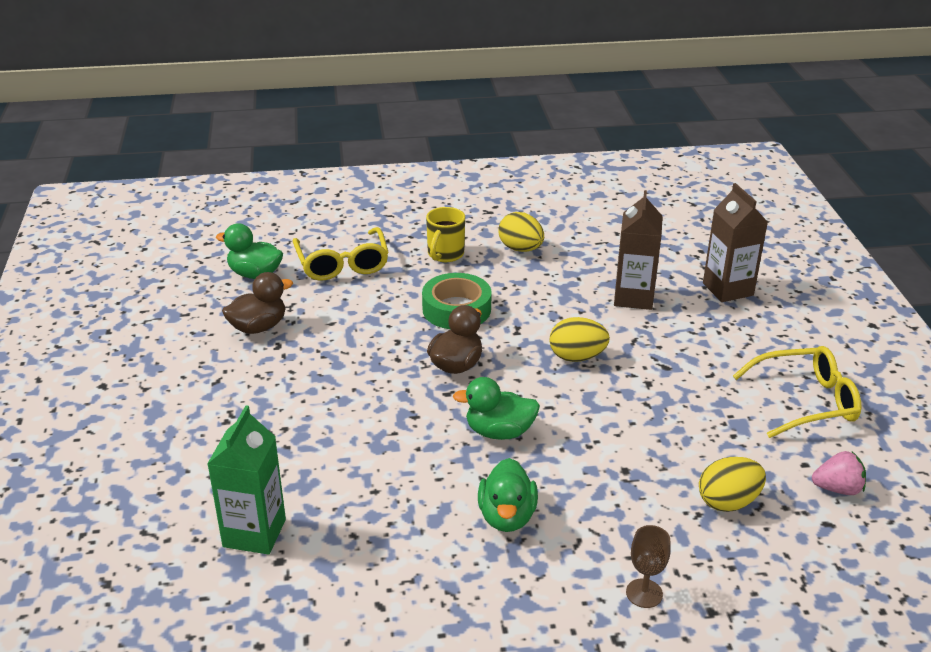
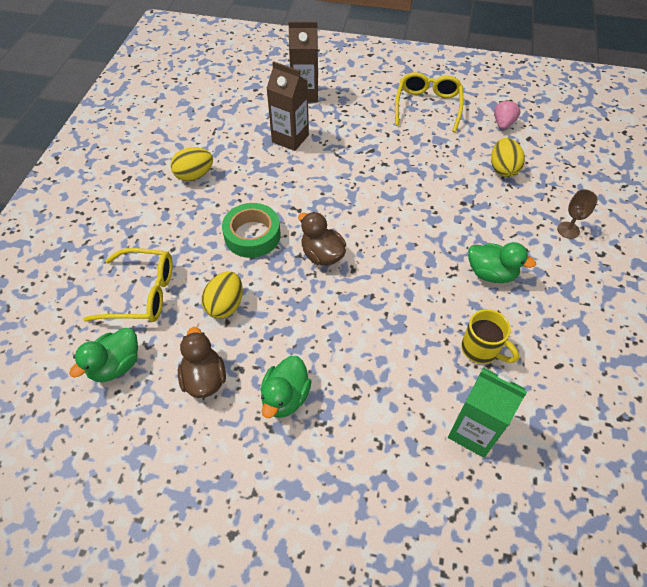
camera: 70 degrees left, 20 degrees up
(445, 255) = (173, 221): yellow mug -> yellow mug (481, 349)
(499, 432) = (406, 253): green duck -> green duck (285, 397)
(577, 357) = (342, 188): yellow egg -> yellow egg (225, 305)

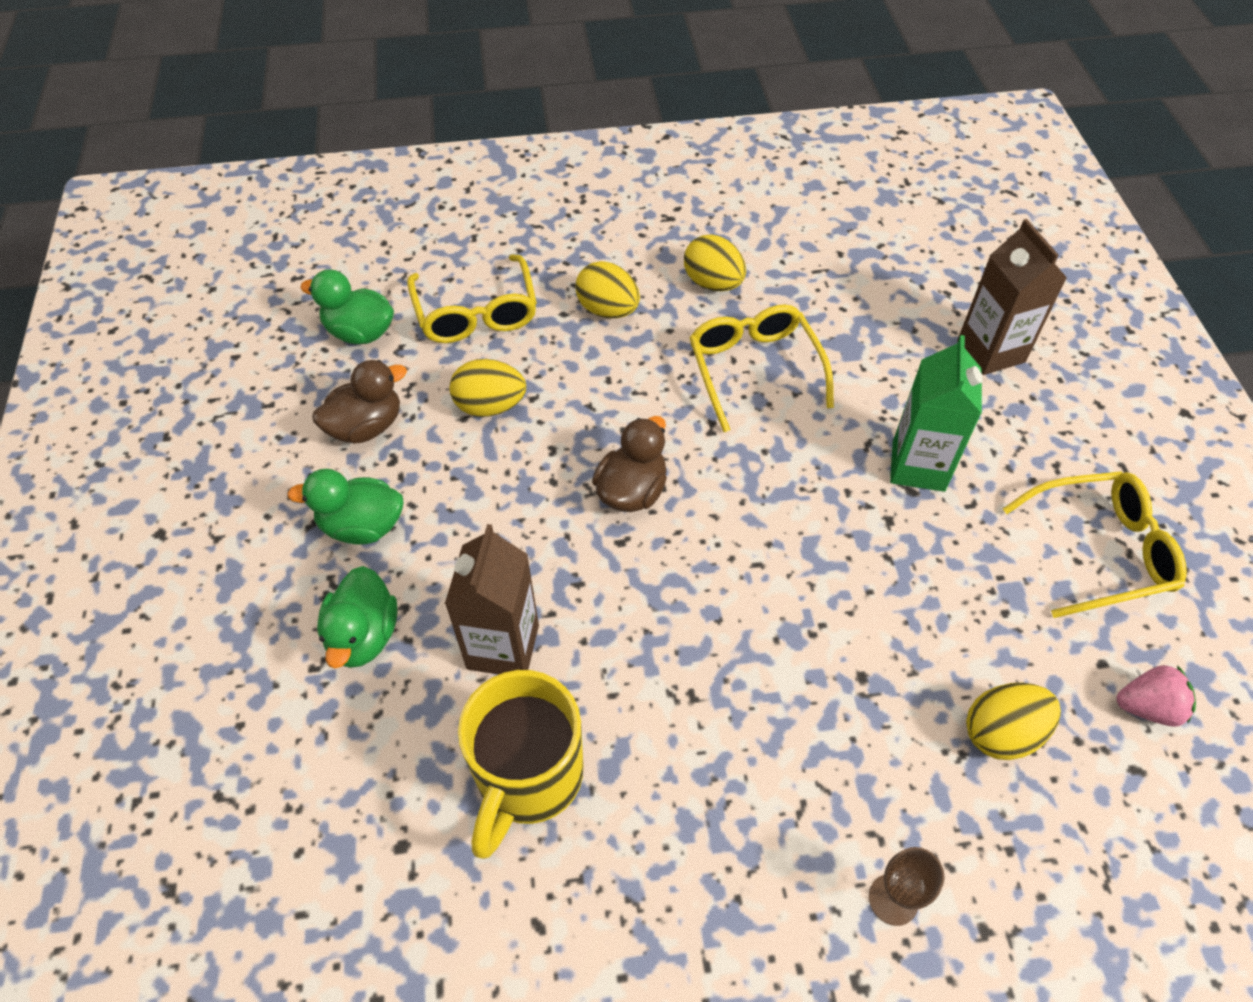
camera: 70 degrees right, 0 degrees up
(184, 227) = (608, 310): none -> yellow egg
(252, 235) = (630, 391): green tape -> none
(266, 179) = (754, 368): none -> yellow glasses
(290, 138) = (865, 368): brown carton -> brown carton (503, 647)
(473, 431) = (367, 797): green carton -> green carton (918, 466)
(481, 349) = (528, 778): yellow mug -> yellow mug, size x1.57
(491, 273) = (705, 763): green duck -> green duck (363, 636)

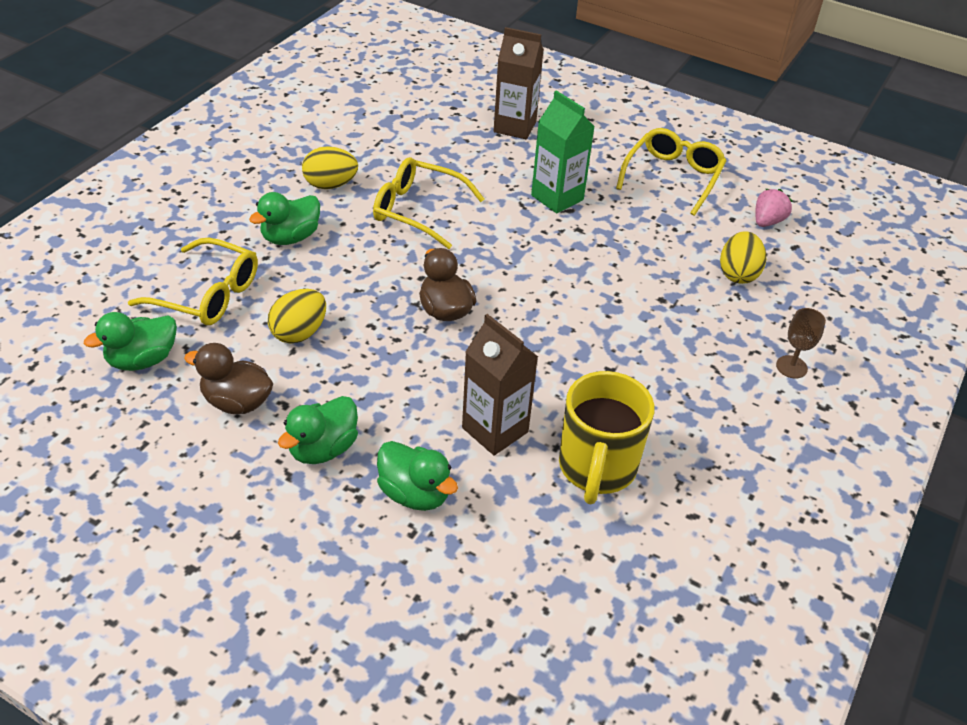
camera: 55 degrees left, 10 degrees down
(366, 427) = (237, 402): brown duck -> brown duck turned 75 degrees counterclockwise
(528, 778) = (596, 468): yellow mug -> yellow mug turned 45 degrees clockwise
(608, 310) = (290, 237): yellow egg -> green duck

